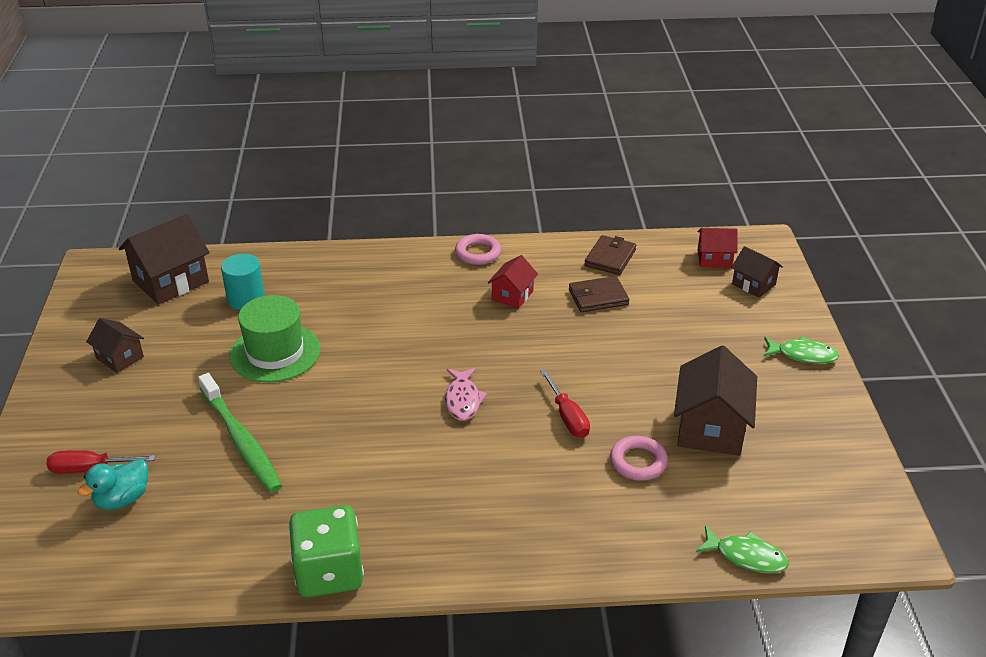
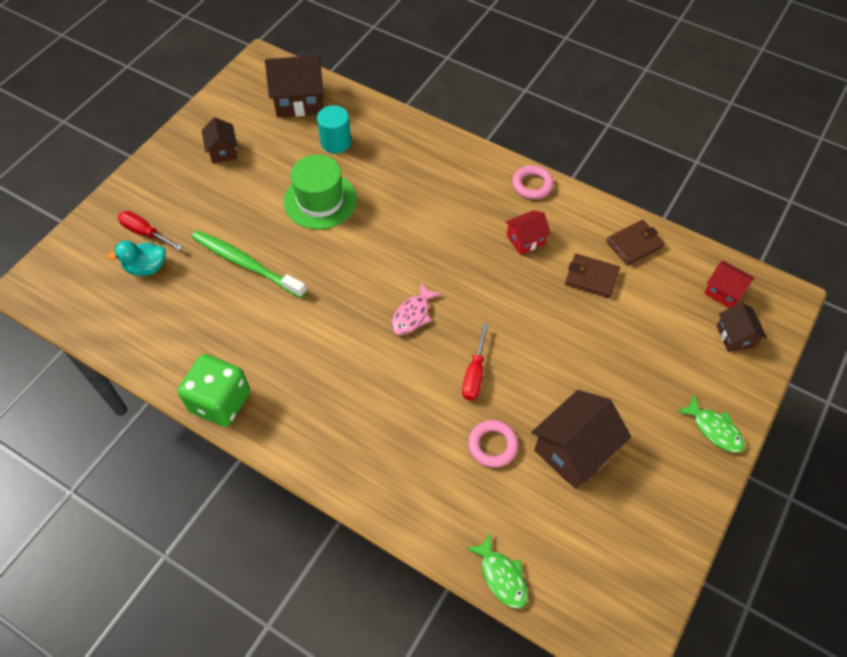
camera: 35 degrees right, 20 degrees up
(241, 441) = (245, 263): green toothbrush -> green toothbrush turned 120 degrees clockwise

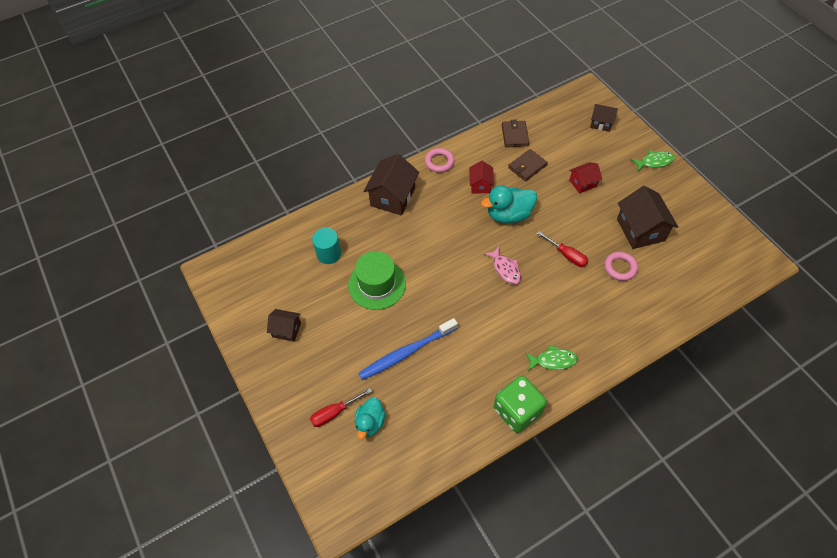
camera: 60 degrees left, 0 degrees up
(245, 263) = (406, 353): green toothbrush -> blue toothbrush
(299, 100) = (271, 261): brown house -> brown house (393, 197)
(498, 287) = (508, 215): none -> turquoise duck
(501, 576) = (705, 300): green fish -> green fish (553, 360)
(724, 292) = (570, 113): red house -> red house (583, 183)

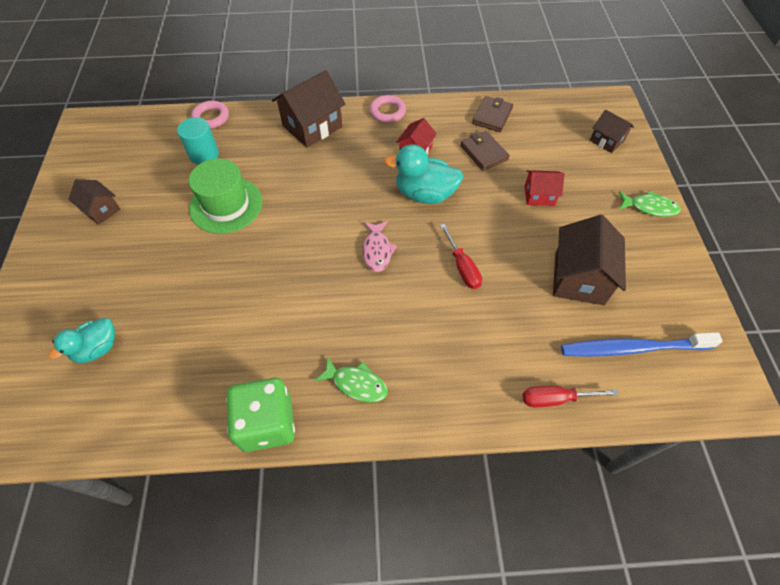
camera: 25 degrees right, 0 degrees up
(335, 412) = (72, 318): red screwdriver -> red screwdriver (556, 399)
(406, 353) = (197, 290): blue toothbrush -> blue toothbrush (632, 348)
(527, 166) = (483, 152): brown wallet -> brown wallet turned 75 degrees clockwise
(620, 268) = (521, 311): pink ring -> pink ring (211, 117)

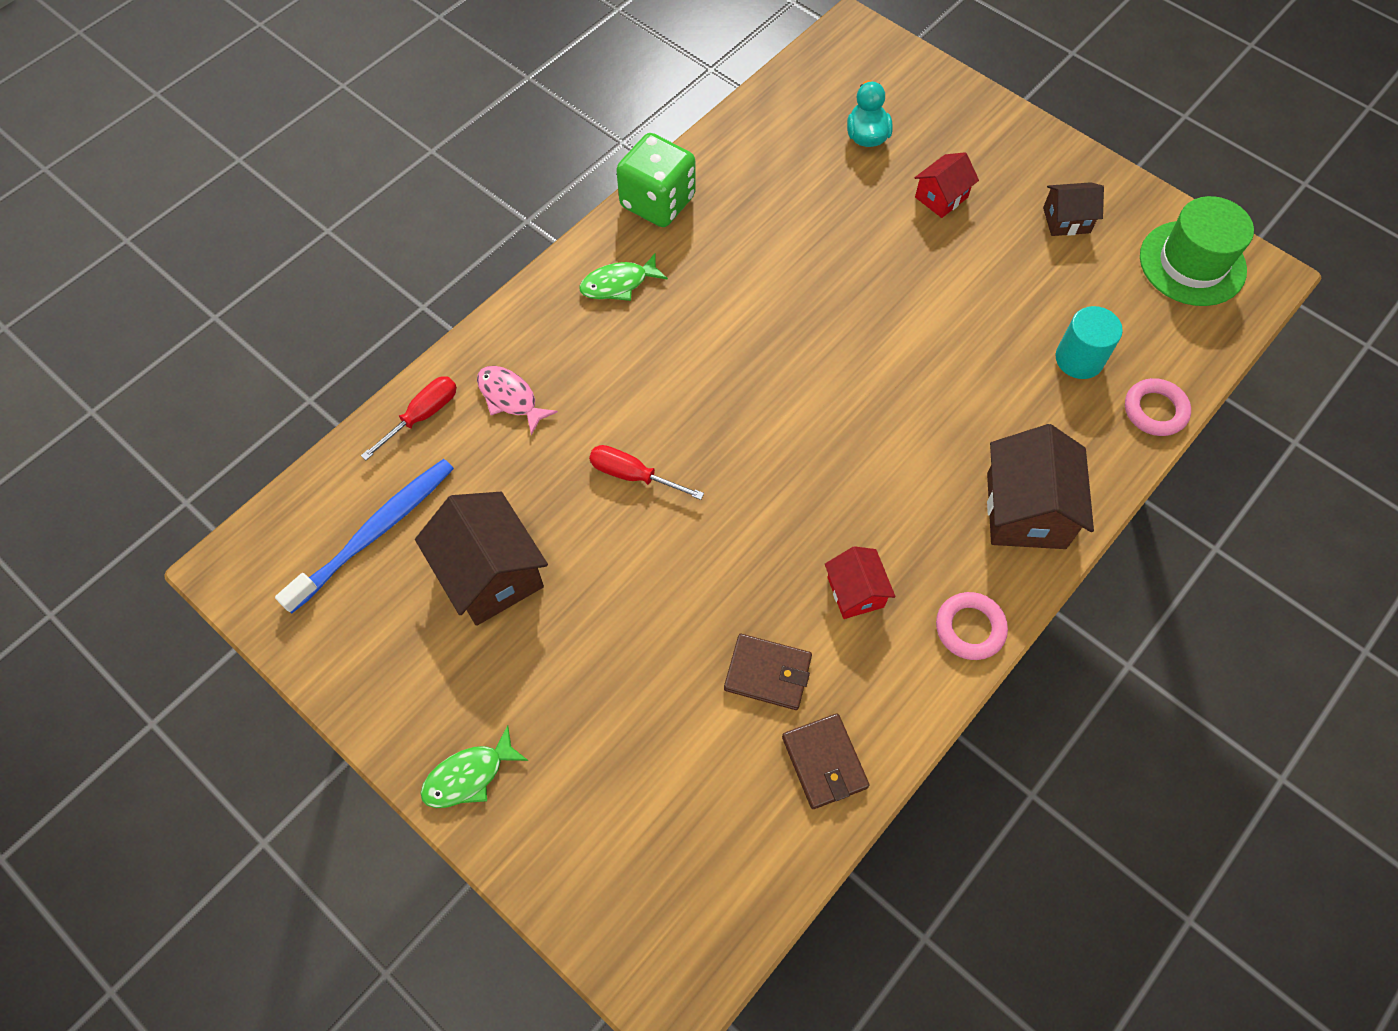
camera: 135 degrees right, 5 degrees up
(226, 205) = (962, 328): green hat -> green hat (1192, 263)
(377, 250) = (743, 416): pink fish -> pink fish (510, 398)
(425, 194) = (771, 534): turquoise duck -> none
(539, 195) = (630, 661): red house -> red house (941, 197)
(606, 140) = (616, 871): brown house -> none

